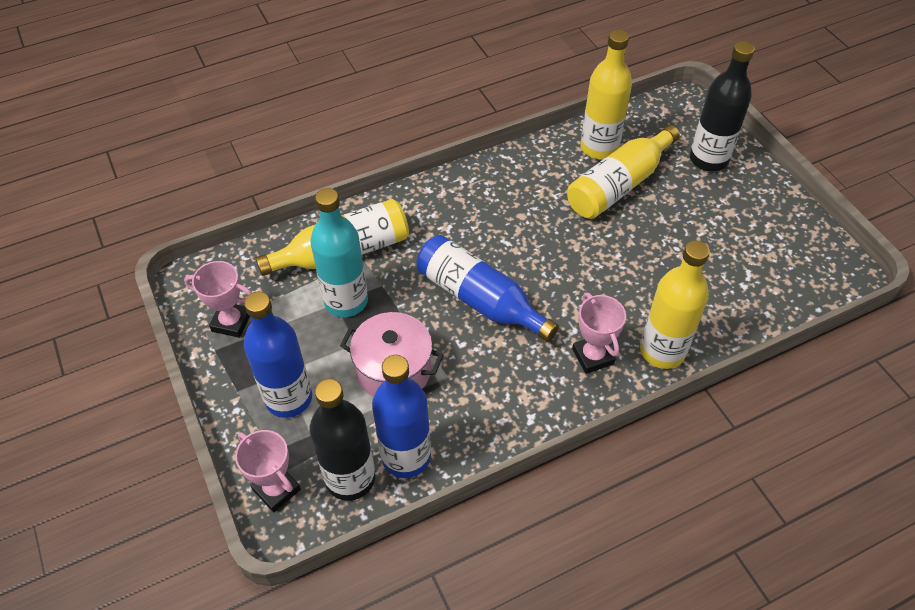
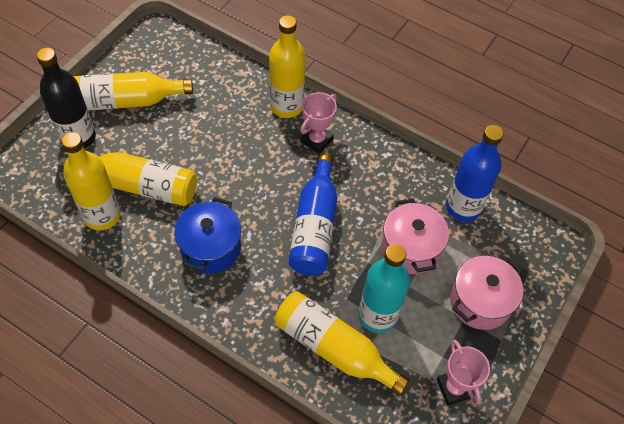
camera: 125 degrees left, 5 degrees up
(276, 489) = (541, 266): pink trophy -> none
(288, 398) = (480, 302): blue bottle -> pink pot
(350, 478) = (500, 229): black bottle -> none
(512, 208) = (211, 247): none -> blue pot
(742, 210) = (127, 101): none -> yellow bottle

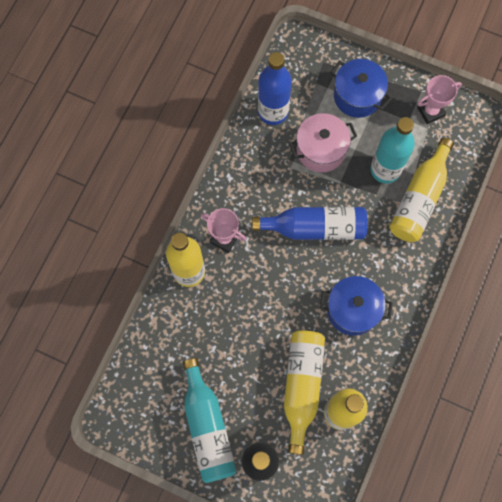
camera: 95 degrees left, 15 degrees up
(127, 101) = (207, 427): yellow bottle -> turquoise bottle
(480, 302) = (357, 96): pink pot -> blue pot

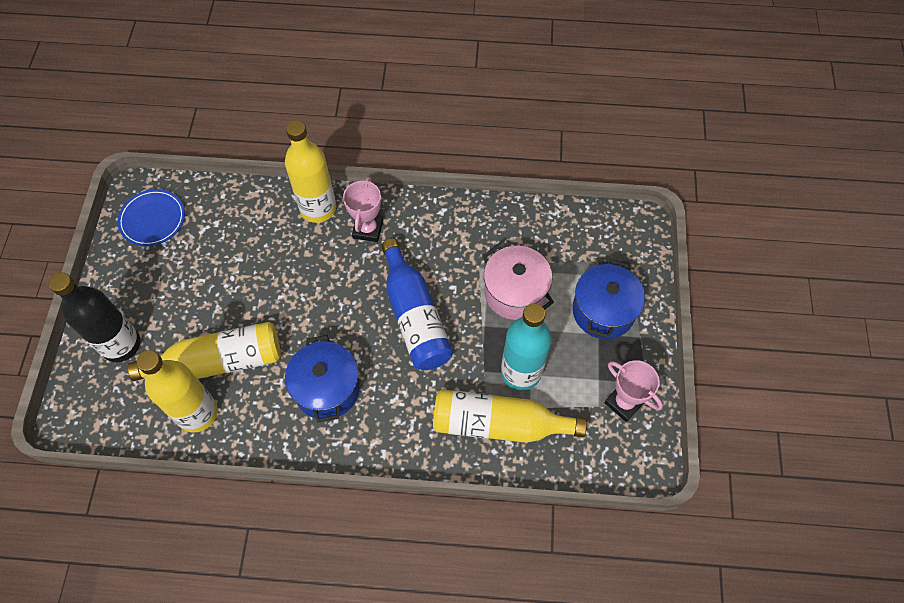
camera: 70 degrees right, 10 degrees down
(146, 412) = (152, 219): none -> blue plate
(207, 427) = (149, 281): turquoise bottle -> none
(273, 112) = (540, 229): blue bottle -> none

